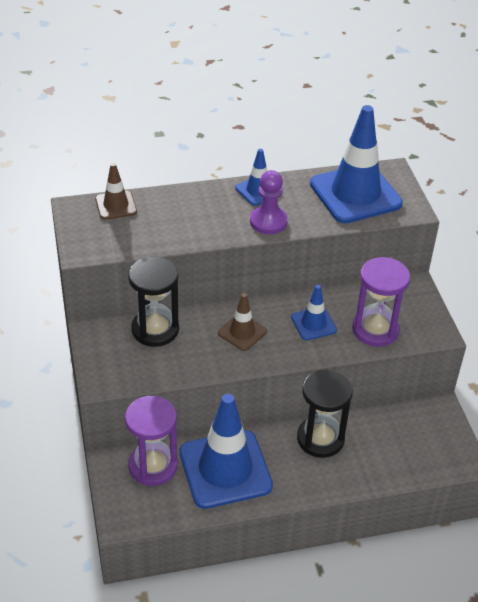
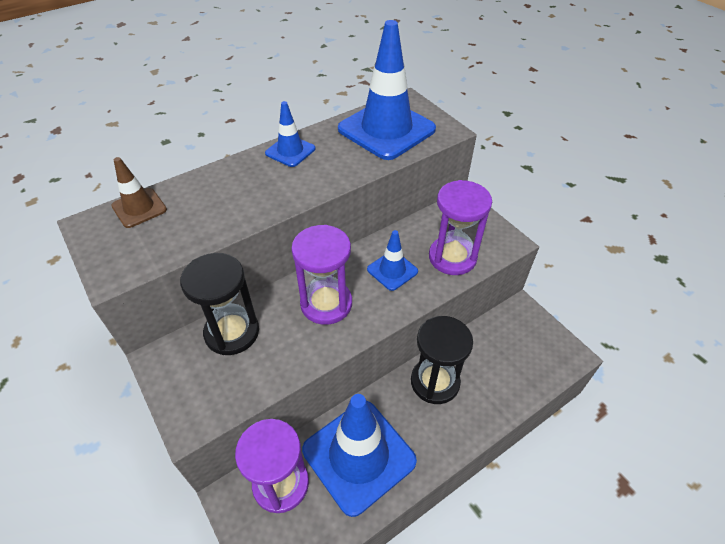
camera: 20 degrees left, 5 degrees up
(242, 332) = (326, 303): brown traffic cone -> purple hourglass
(268, 222) = (316, 179): purple pawn -> none

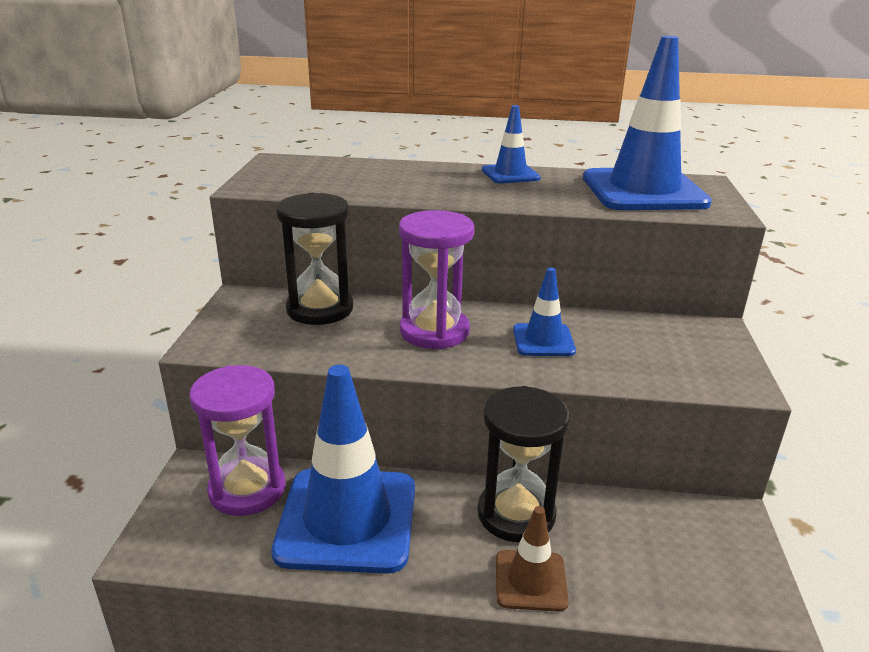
camera: 40 degrees right, 20 degrees down
(139, 208) = (325, 164): brown traffic cone -> brown traffic cone (530, 580)
(452, 257) = (637, 363): purple hourglass -> none

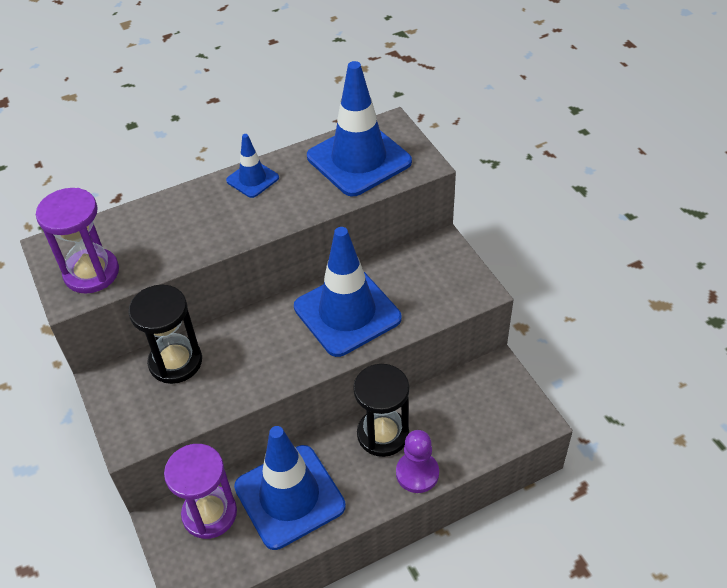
camera: 30 degrees left, 20 degrees up
(434, 331) = (272, 341): purple hourglass -> purple hourglass (91, 273)
(530, 580) = (417, 473): brown traffic cone -> purple pawn
(543, 340) = (347, 313): blue traffic cone -> blue traffic cone, size x2.04

